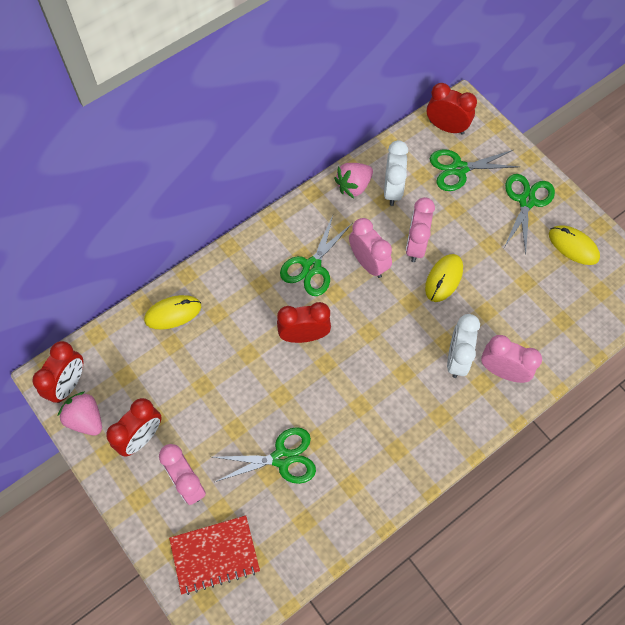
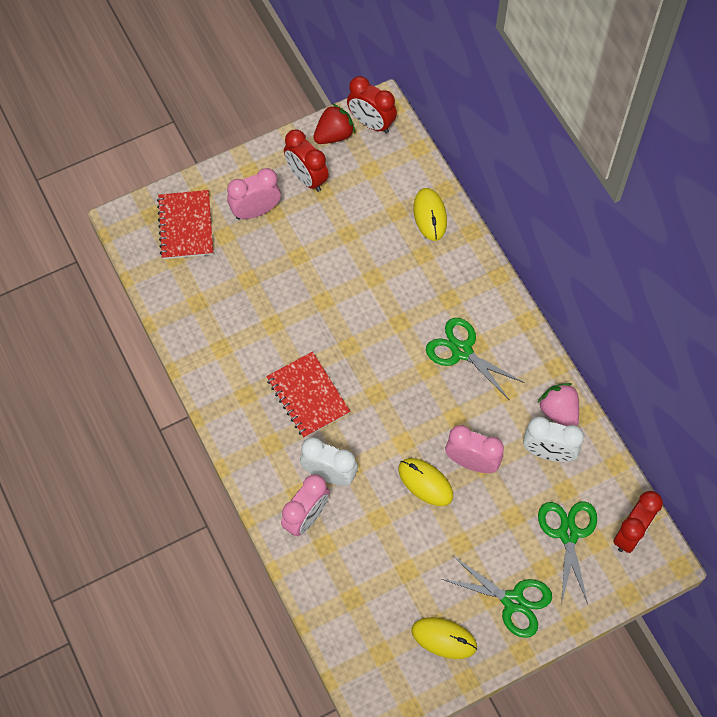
camera: 100 degrees right, 0 degrees up
(86, 419) = (334, 135): pink strawberry -> red strawberry
(282, 458) = (260, 292): green scissors -> none
(304, 335) = (383, 331): red clock -> none
(368, 263) = (457, 408): pink clock -> none
(384, 391) = (308, 396): none -> red notebook
(573, 246) = (444, 638): yellow mouse -> yellow mouse turned 60 degrees clockwise

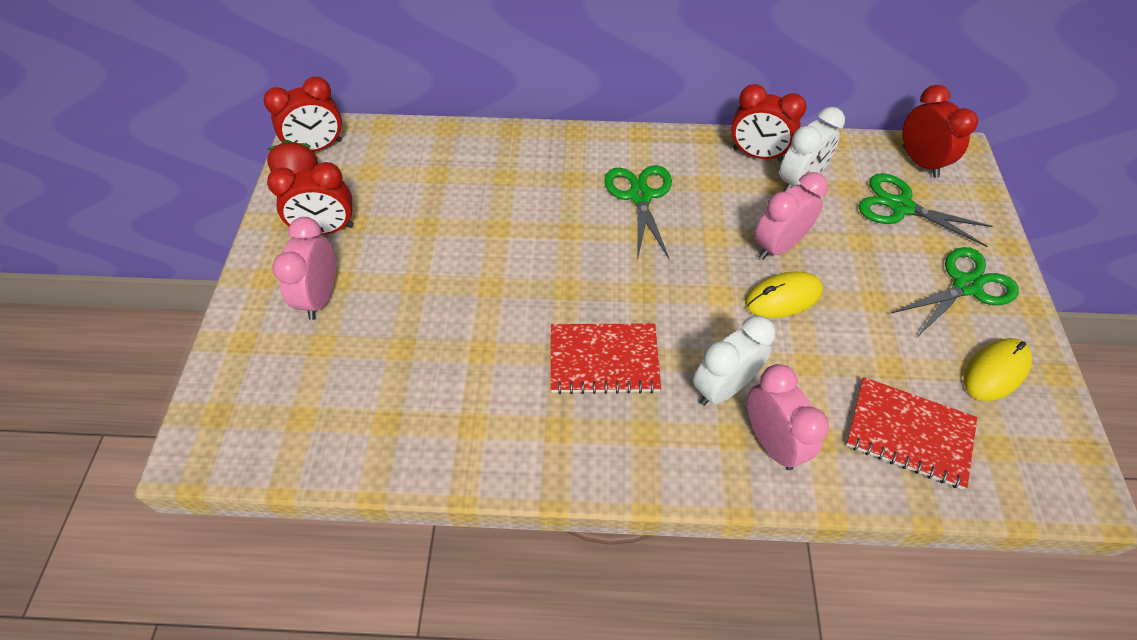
camera: 60 degrees left, 10 degrees down
(186, 226) = (270, 381): red notebook -> red notebook (909, 433)
(430, 215) = (465, 151): yellow mouse -> none
(461, 351) = (640, 196): green scissors -> green scissors turned 105 degrees clockwise
(559, 411) = (757, 154): pink strawberry -> red clock

